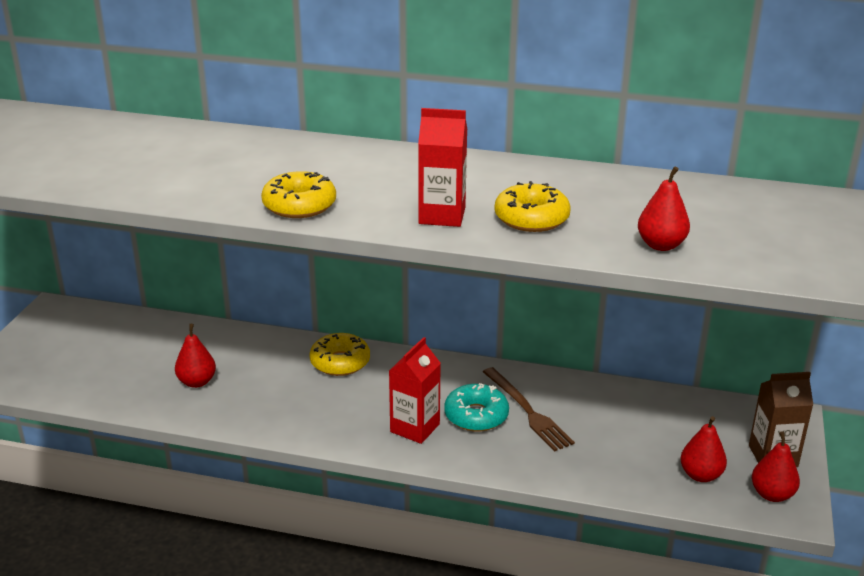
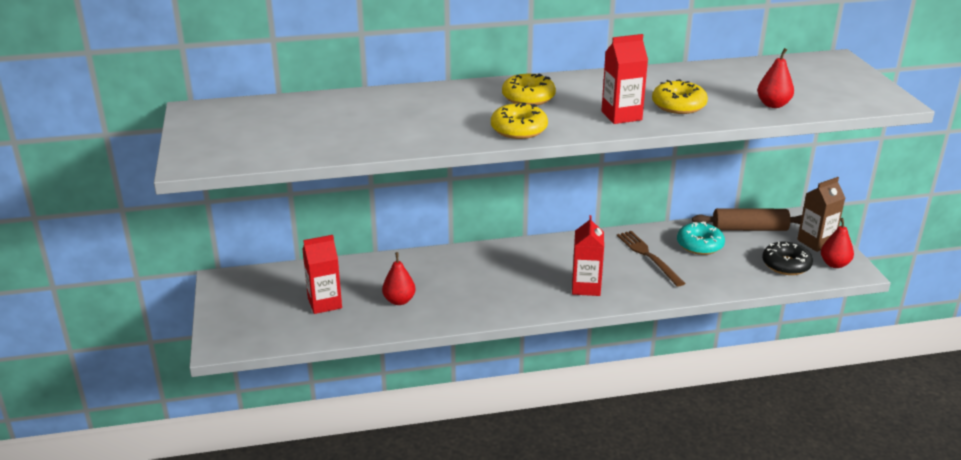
camera: 25 degrees left, 0 degrees up
(122, 362) = (324, 303): none -> red carton
(340, 362) = (491, 259): yellow donut -> yellow donut (528, 98)
(476, 416) = (618, 268): turquoise donut -> turquoise donut (699, 245)
(528, 411) = (648, 256): brown fork -> brown fork turned 150 degrees counterclockwise
(695, 412) = (749, 229): none -> brown rolling pin
(700, 475) = (786, 265): red pear -> black donut

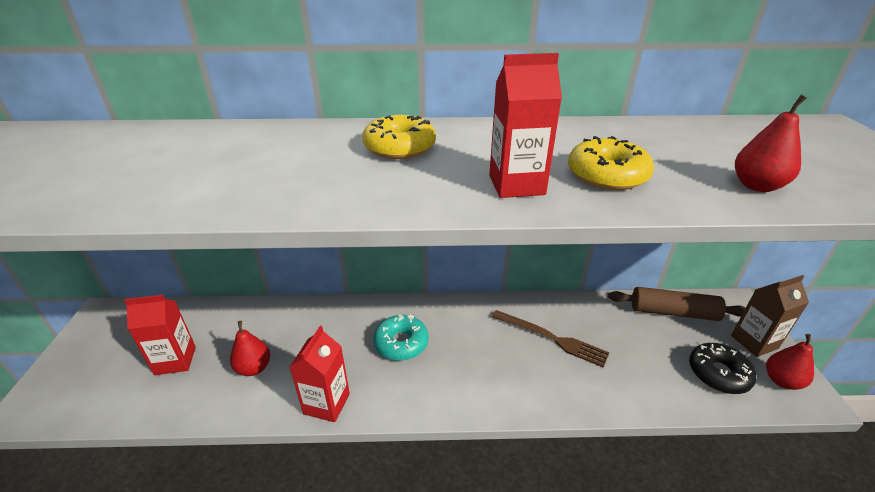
camera: 10 degrees right, 5 degrees up
(519, 129) = (353, 195): yellow donut -> none
(586, 287) = (469, 377): red carton -> red carton (326, 403)
(648, 256) = (552, 338): brown fork -> brown fork turned 135 degrees clockwise
(699, 245) = (613, 329): turquoise donut -> turquoise donut (401, 343)

